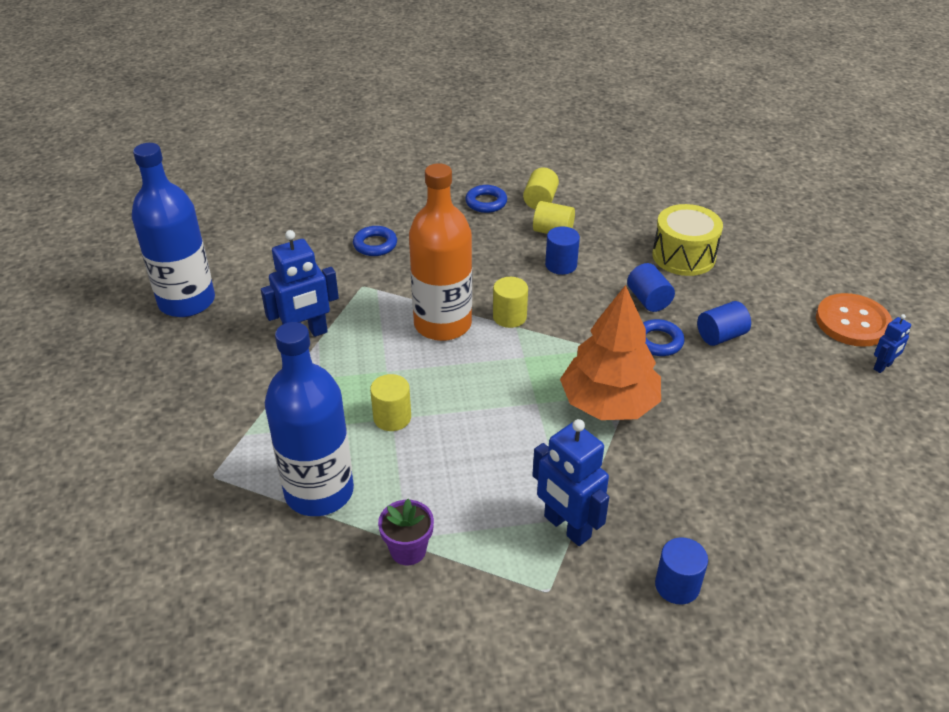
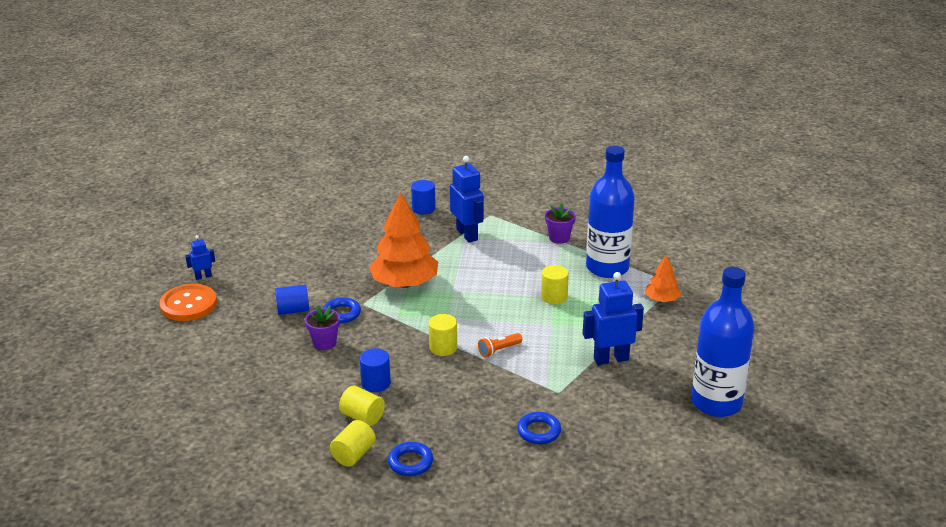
camera: 165 degrees left, 10 degrees down
(236, 440) = (661, 300): none -> orange tree
(442, 324) = (499, 350): orange bottle -> orange flashlight
(648, 300) = (324, 343): blue cylinder -> purple flower pot
(683, 256) = (264, 374): yellow drum -> none

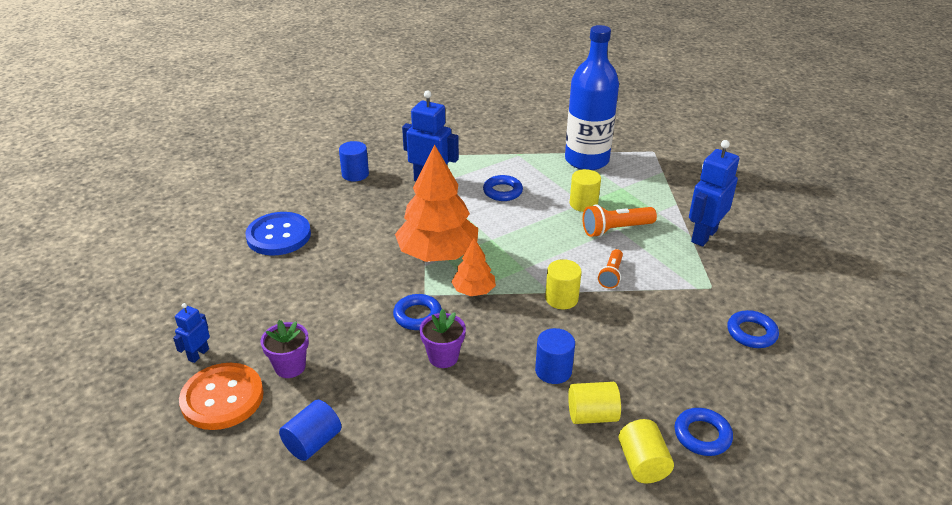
camera: 40 degrees left, 5 degrees up
(293, 310) = (360, 339): blue cylinder -> blue cylinder (313, 442)
(325, 229) = (279, 236): none -> blue button
(507, 263) = (502, 191): none -> blue ring
(550, 324) = (615, 229): none -> orange flashlight
(559, 238) = (513, 151): purple flower pot -> purple flower pot (290, 367)
(661, 300) = (663, 168): orange tree -> orange tree (473, 291)
(716, 403) = (823, 232): blue bottle -> none

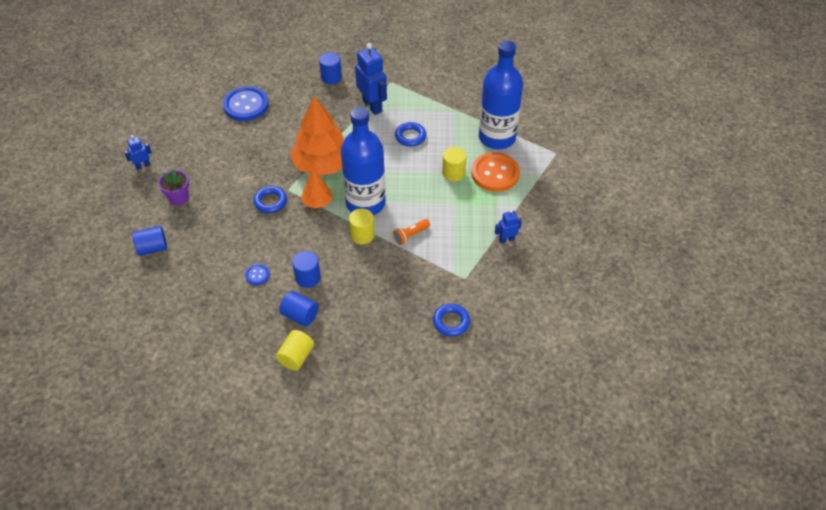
camera: 35 degrees right, 15 degrees up
(222, 398) = (133, 198): orange button -> orange button (495, 173)
(443, 357) = (259, 235): purple flower pot -> none
(490, 399) = (257, 275): none -> blue button
(528, 268) = (365, 203): none -> blue bottle
(592, 415) = (300, 315): yellow cylinder -> blue cylinder
(615, 229) = (452, 204): orange flashlight -> none
(702, 435) = (345, 362): blue ring -> none
(703, 236) = (506, 239): blue robot -> blue robot, size x0.52

